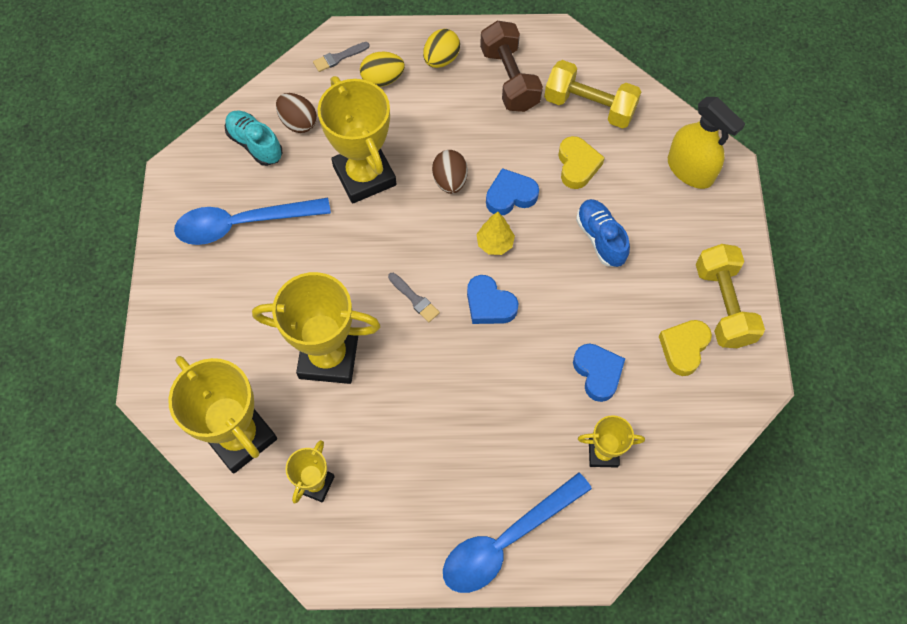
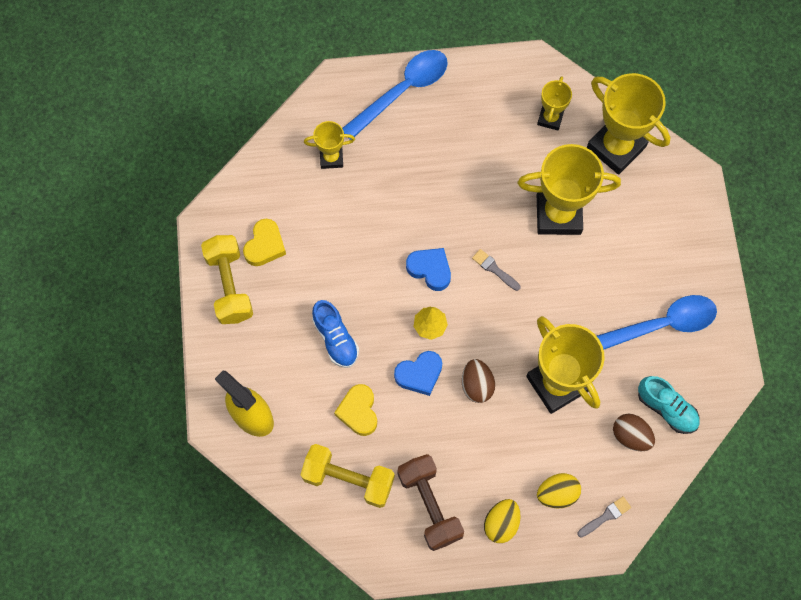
camera: 175 degrees right, 5 degrees up
(598, 373) = (336, 219): blue heart -> none

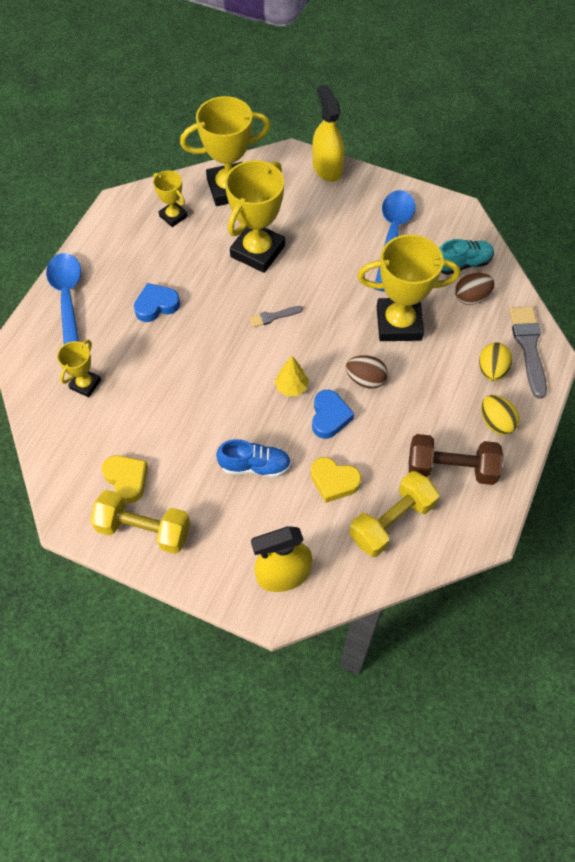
camera: 60 degrees left, 10 degrees down
(430, 269) = (241, 362): blue heart -> blue heart (156, 305)
(605, 516) = (528, 346): grey brush -> grey brush, size x1.89
(703, 220) = (327, 168): none -> yellow spray bottle

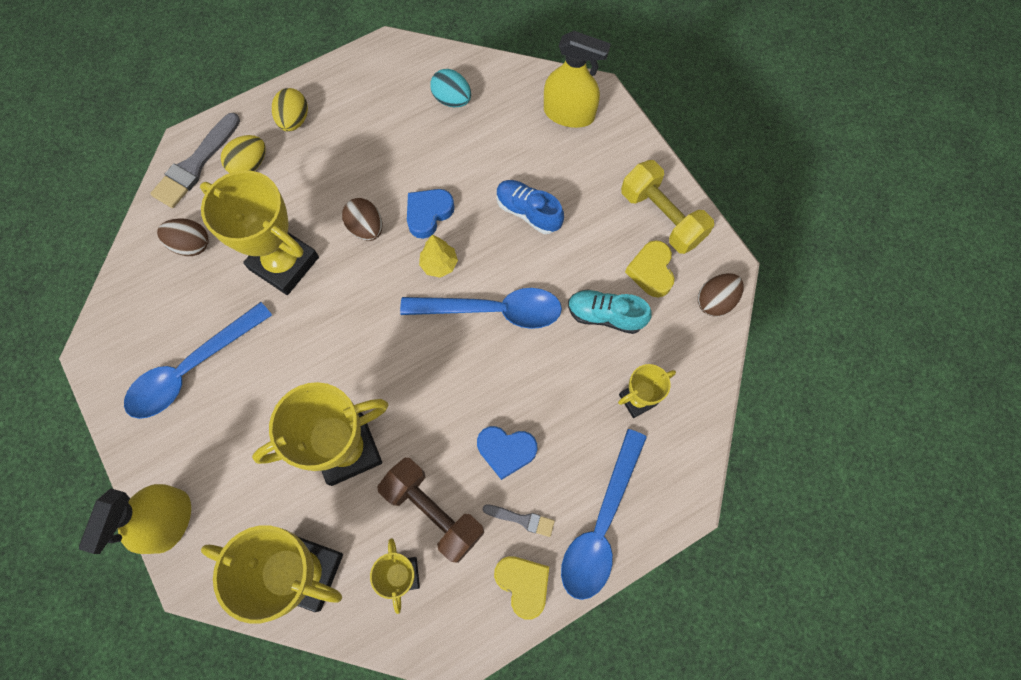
camera: 145 degrees left, 10 degrees up
(62, 487) = (715, 301): none -> brown egg
(228, 380) = (492, 310): none -> blue spoon
(273, 317) = (396, 353): grey brush -> grey brush (522, 519)
(334, 481) = (471, 157): yellow heart -> yellow heart (523, 584)
(391, 521) = (452, 99): yellow dumbbell -> turquoise egg
(451, 468) = (367, 108): brown dumbbell -> brown dumbbell (433, 511)
(462, 264) = (160, 286): turquoise shoe -> turquoise shoe (605, 315)

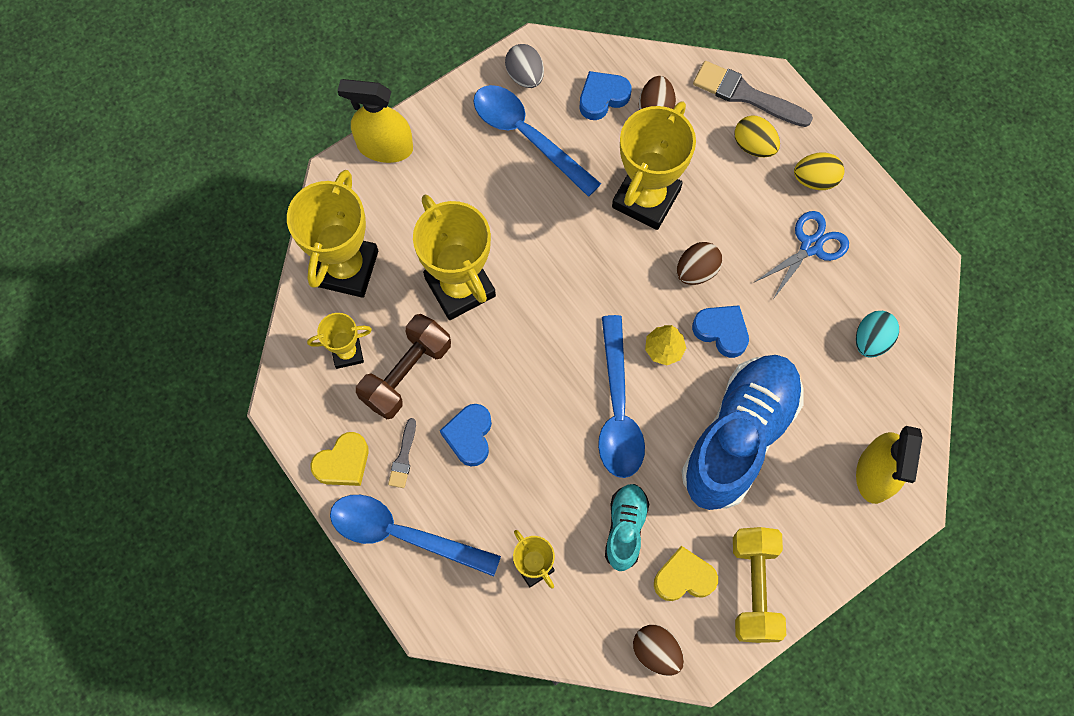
camera: 85 degrees right, 0 degrees up
(121, 365) = (525, 76): none -> grey egg
(166, 292) = (602, 98): none -> blue heart
(358, 132) = (811, 246): none -> blue scissors
(528, 212) = (739, 437): blue shoe -> blue shoe, size x2.04
(662, 217) = (754, 588): yellow dumbbell -> yellow dumbbell turned 45 degrees counterclockwise

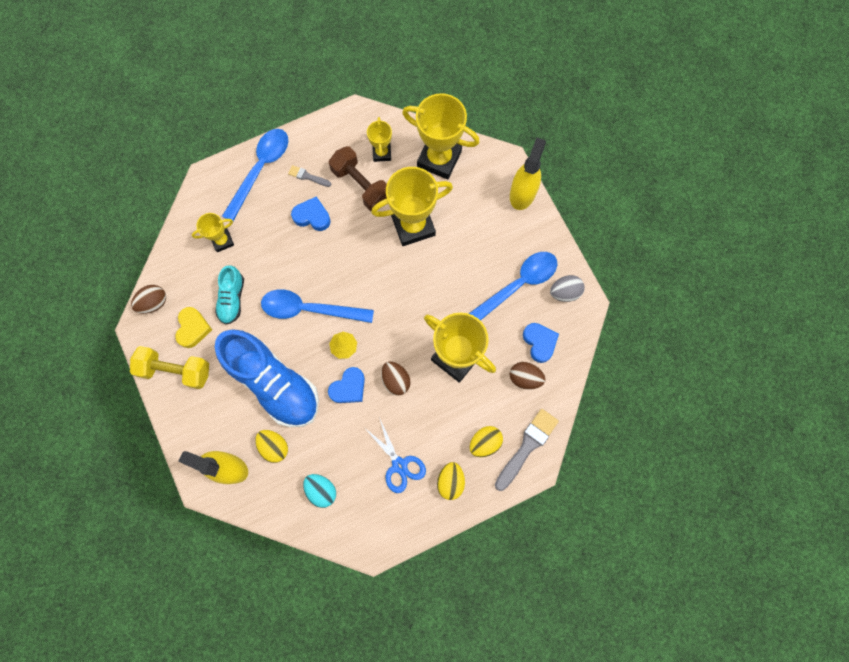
camera: 100 degrees right, 5 degrees up
(343, 463) = (312, 142): yellow heart -> none
(625, 528) = (232, 299): turquoise shoe -> turquoise shoe turned 75 degrees clockwise
(829, 416) = (274, 446): none -> yellow egg

